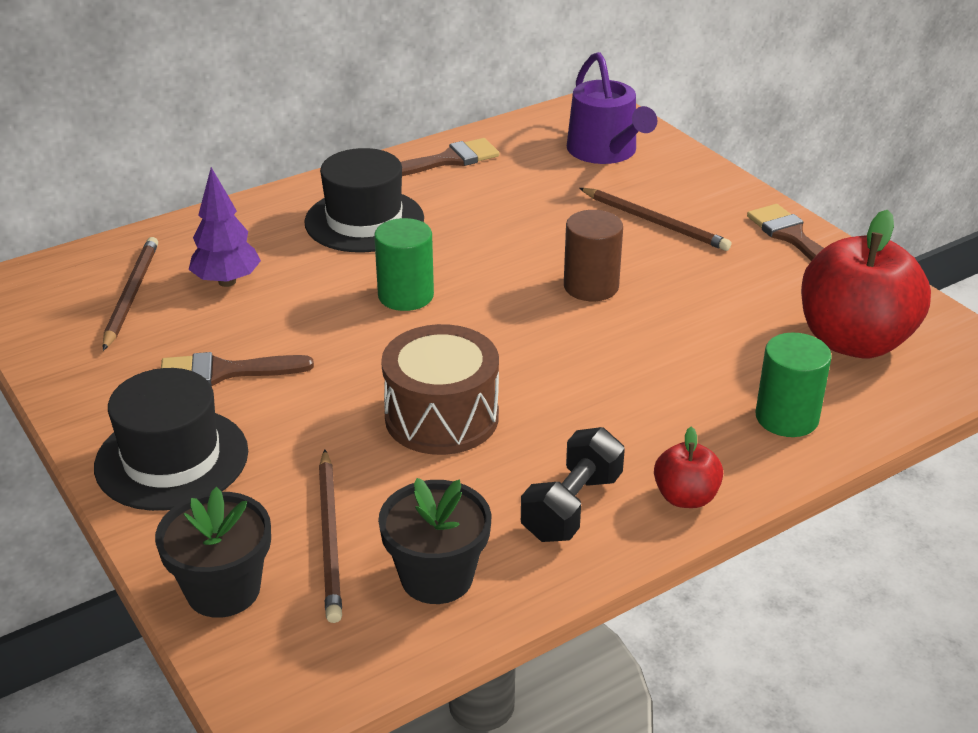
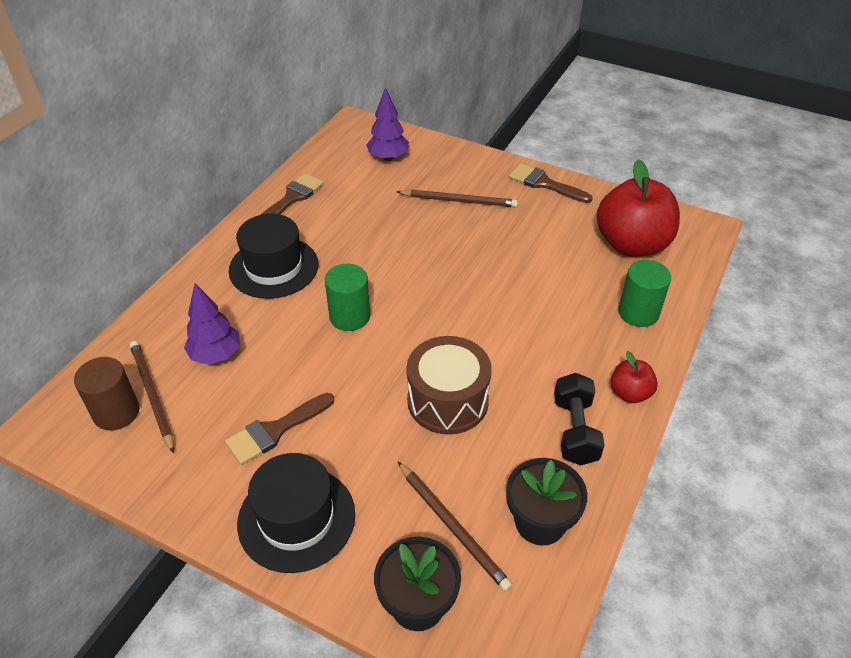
camera: 30 degrees left, 10 degrees up
(591, 286) = (459, 263): brown cylinder -> brown cylinder (116, 412)
(605, 151) = (388, 157): purple watering can -> purple tree

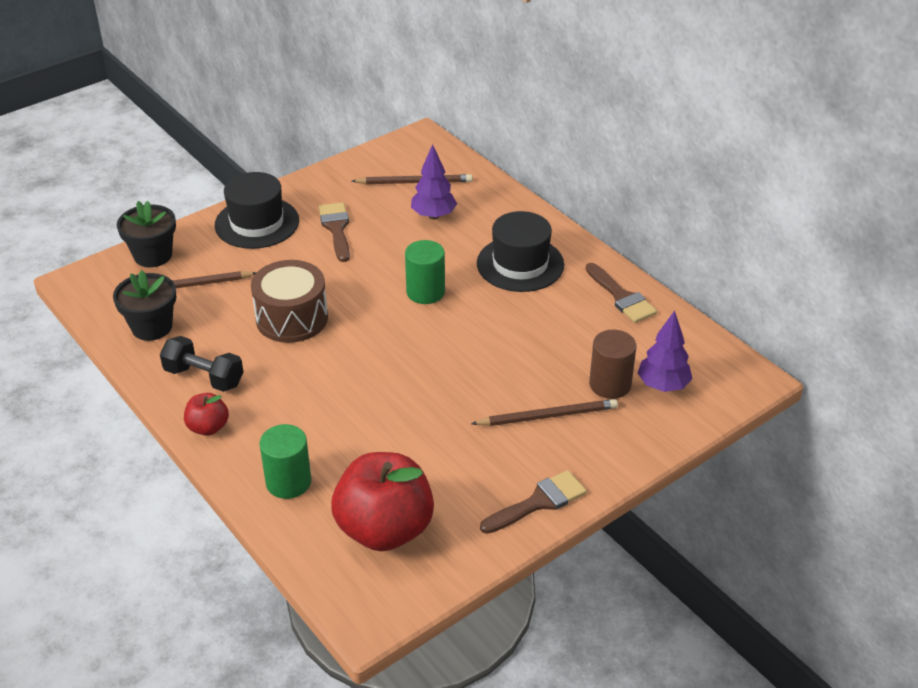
camera: 115 degrees right, 5 degrees down
(116, 412) = (410, 166): brown cylinder -> brown cylinder (610, 384)
(459, 201) = (548, 416): brown pencil -> brown pencil turned 135 degrees counterclockwise

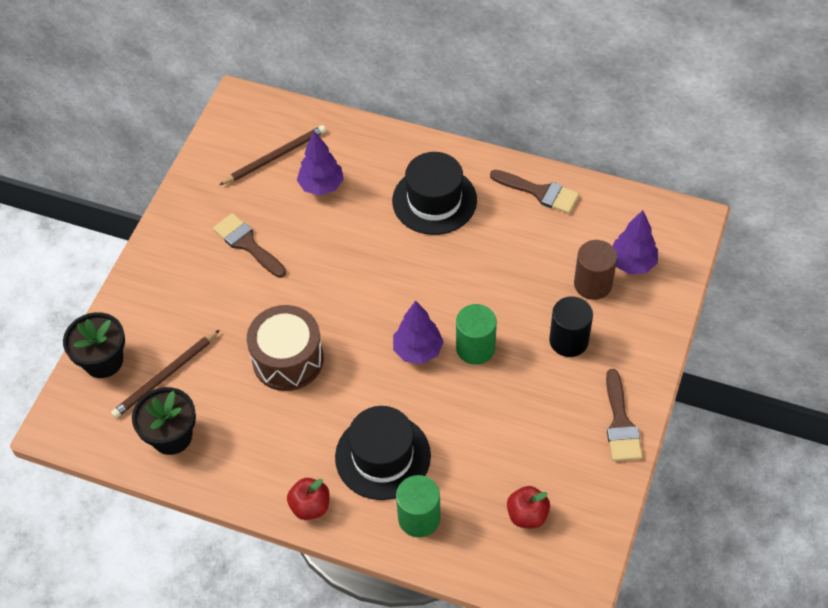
camera: 30 degrees left, 15 degrees up
(204, 377) = (263, 460): black dumbbell -> none
(257, 223) = (169, 275): black hat -> black hat (383, 456)
(384, 529) = (527, 515): red apple -> red apple, size x0.48
(405, 361) = (418, 350): none -> purple tree
(425, 292) = (379, 271): green cylinder -> green cylinder (475, 348)
(539, 502) = (620, 423): brown brush -> brown brush turned 150 degrees clockwise
(548, 416) = (568, 340): brown pencil -> black cylinder

